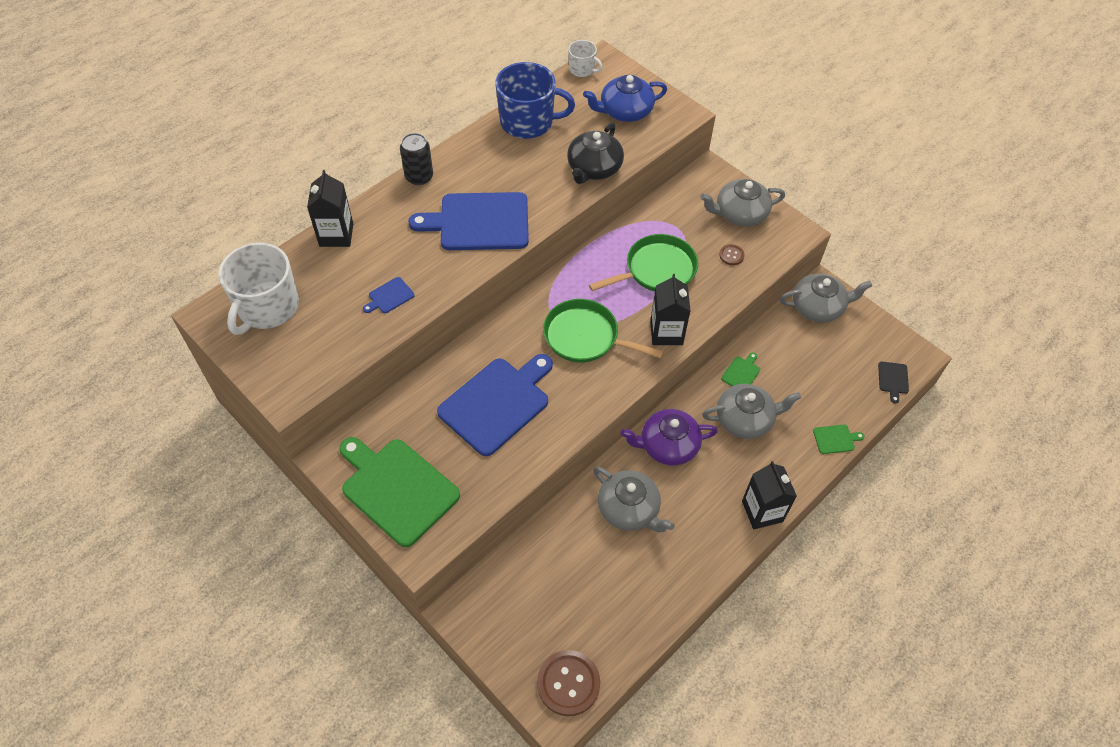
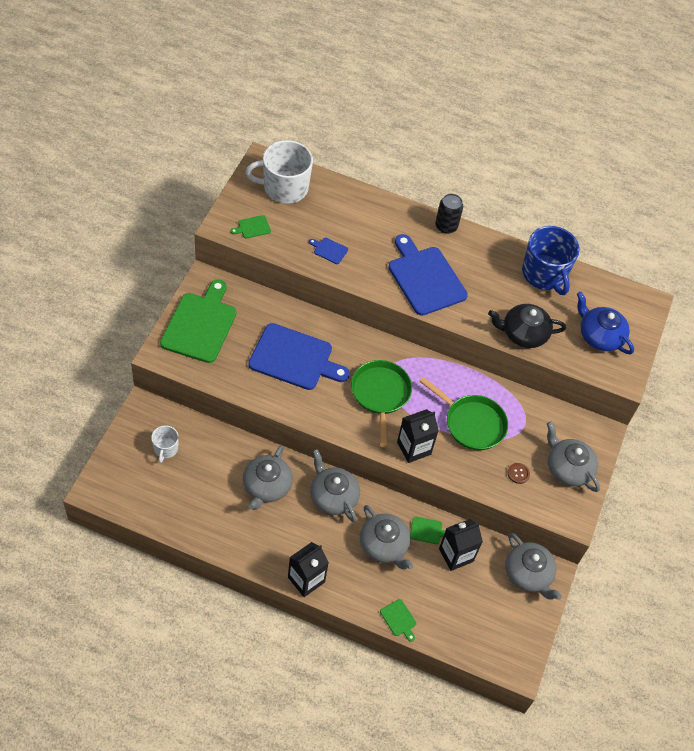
camera: 60 degrees right, 0 degrees up
(308, 363) = (252, 227): none -> green cutting board
(336, 235) = (365, 200): black carton -> black carton (456, 555)
(568, 683) = (118, 490): brown button -> none
(582, 69) = (627, 291): white mug -> white mug (165, 449)
(667, 445) = (333, 496): purple teapot -> grey teapot
(893, 379) = (483, 653): black cutting board -> none

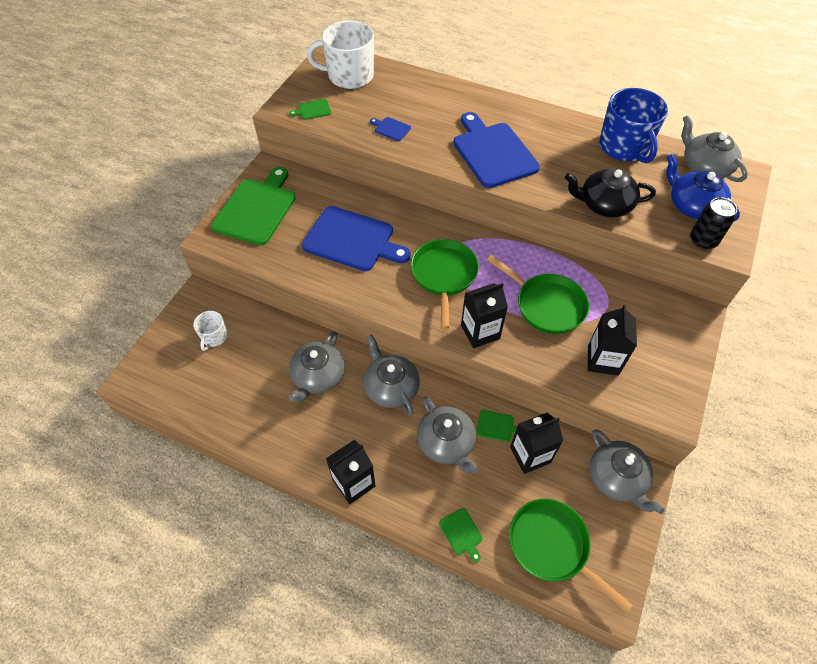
camera: 10 degrees right, 0 degrees up
(446, 226) = (515, 106): black can -> black can (703, 240)
(473, 628) = (552, 546): none -> green pan
(518, 473) = (603, 360): brown button -> black carton
(568, 468) = (661, 354): grey teapot -> grey teapot (704, 167)

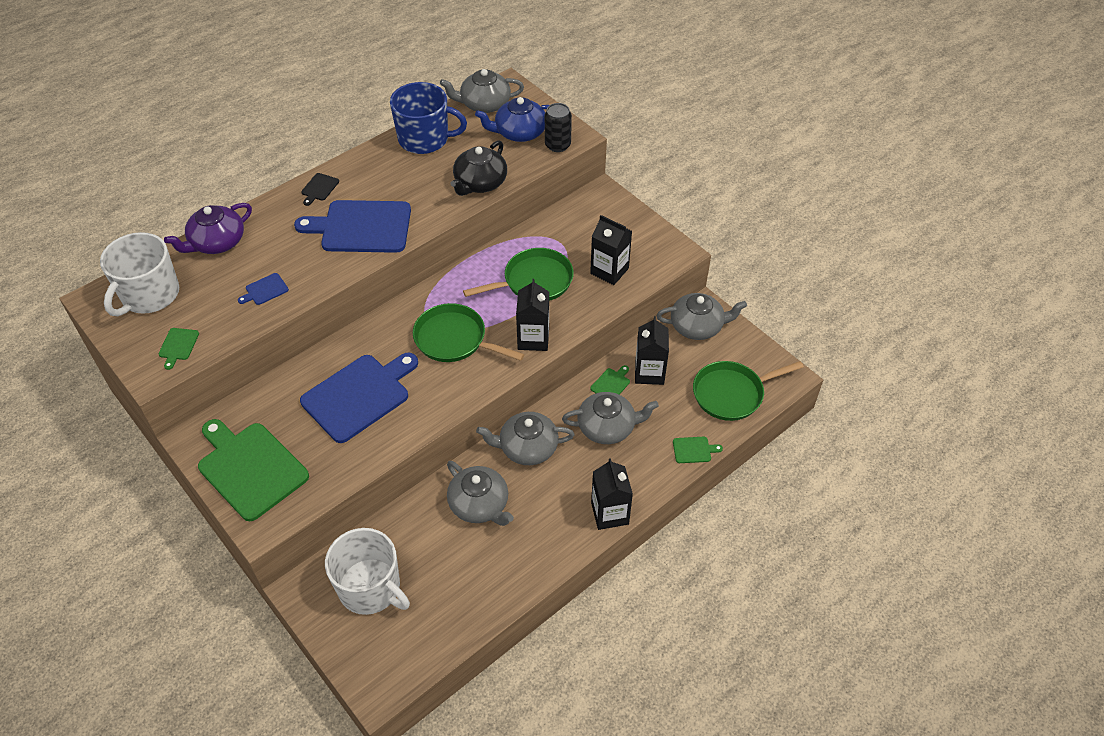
camera: 65 degrees left, 5 degrees down
(214, 337) = (371, 588): white mug -> white mug, size x1.97
(419, 84) = (217, 242): none -> purple teapot
(515, 111) = (319, 188): none -> black cutting board

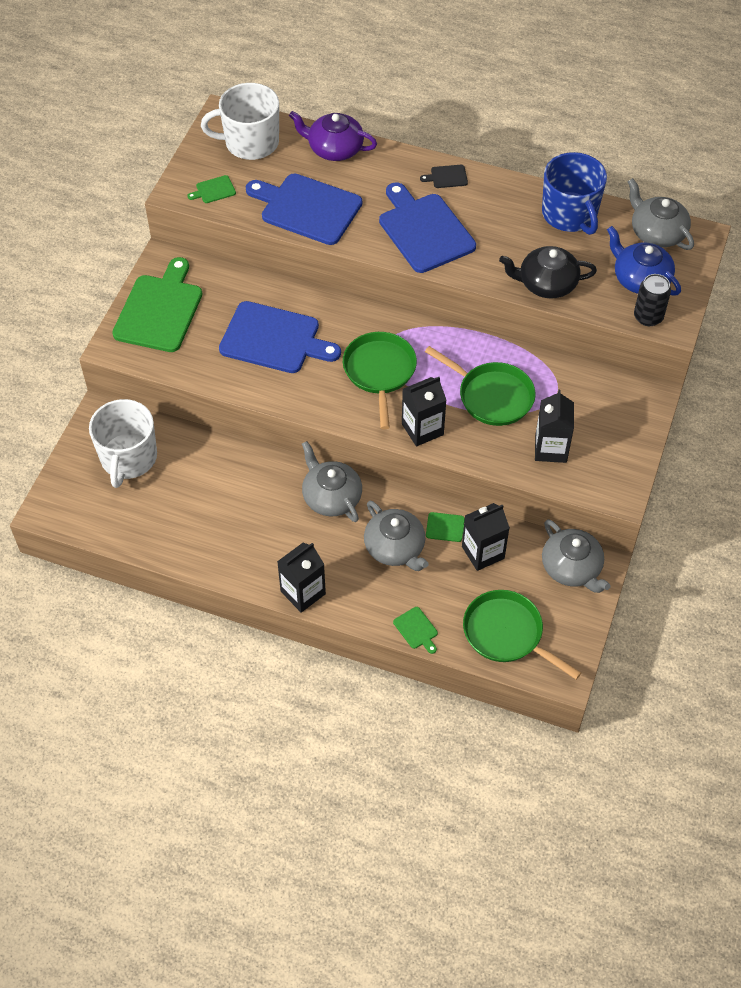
camera: 60 degrees right, 5 degrees up
(265, 290) = (307, 208): blue cutting board -> blue cutting board, size x2.44
(479, 504) = (251, 491): grey teapot -> none

